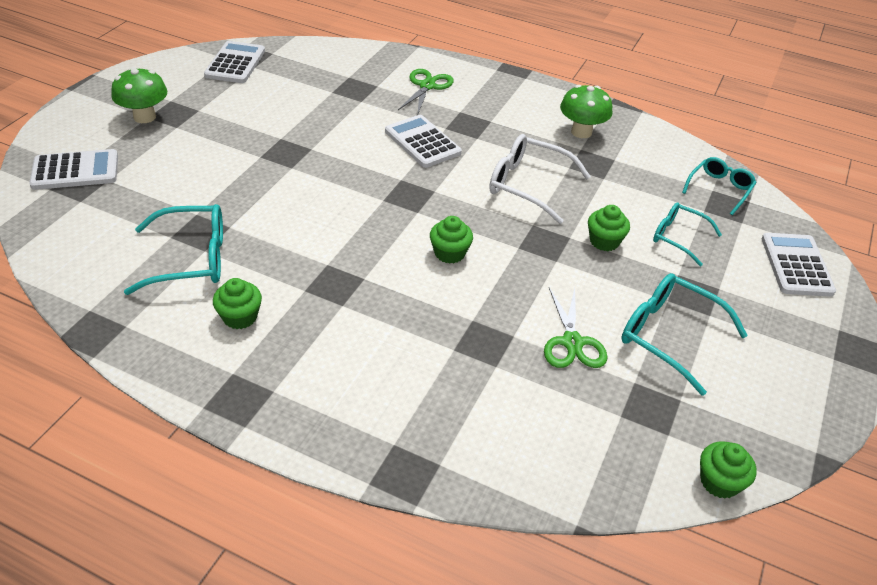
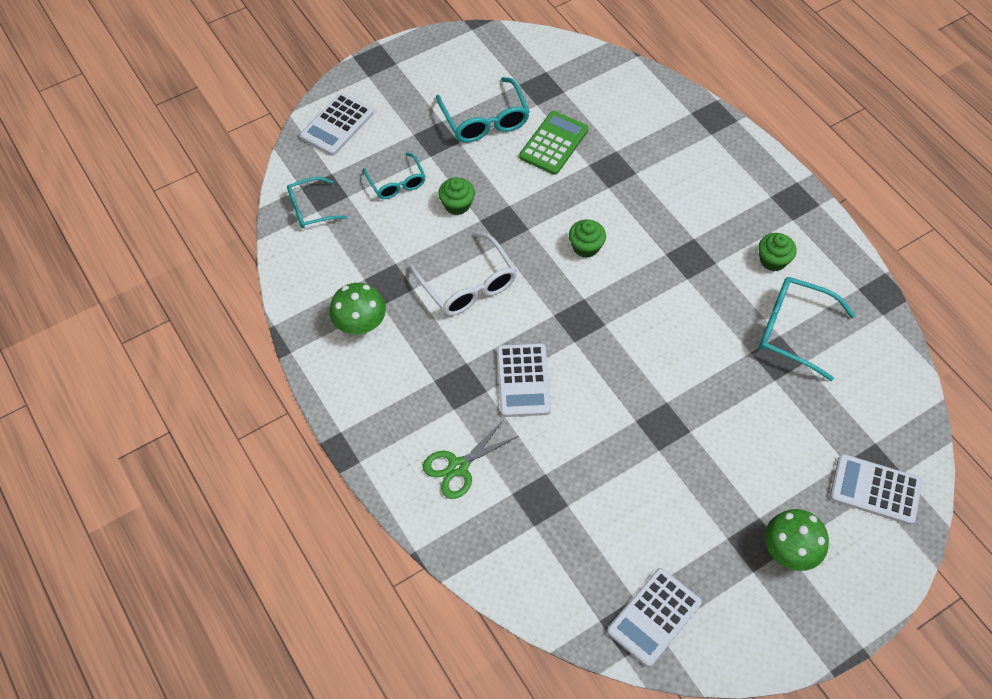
camera: 145 degrees left, 15 degrees up
(572, 343) = (553, 143): green scissors -> green calculator
(719, 482) = (542, 40): green cupcake -> none

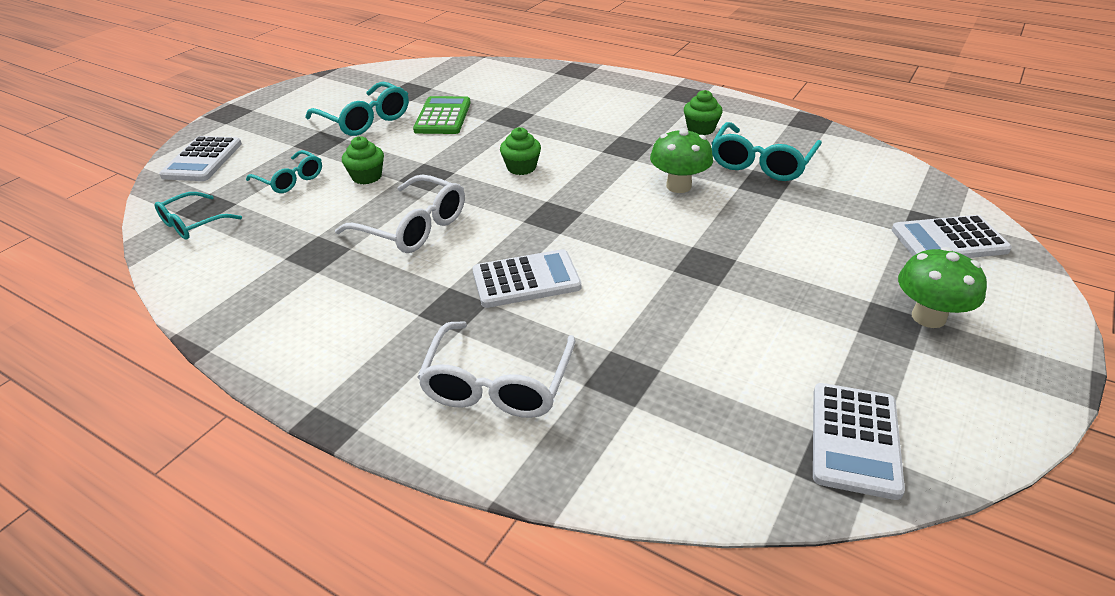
camera: 25 degrees left, 20 degrees down
(360, 325) = (297, 297): green mushroom -> green mushroom (678, 186)
(458, 467) = (497, 384): green scissors -> white glasses
(523, 380) = (526, 280): white calculator -> white calculator turned 75 degrees counterclockwise
(793, 330) = (761, 163): turquoise glasses -> turquoise glasses turned 60 degrees counterclockwise

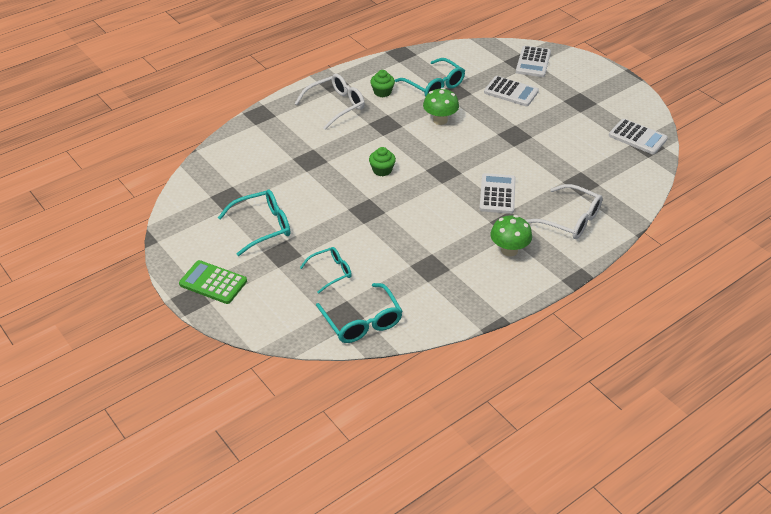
camera: 70 degrees left, 5 degrees up
(193, 224) = (362, 322): turquoise glasses -> turquoise glasses, size x1.56
(203, 160) = (268, 316): white calculator -> white calculator (511, 92)
(367, 177) = (350, 236): green cupcake -> none
(413, 227) = (424, 225): white glasses -> white glasses (336, 106)
(442, 116) = (286, 189): green calculator -> green calculator (213, 283)
(928, 317) = (580, 91): green mushroom -> green mushroom (509, 250)

